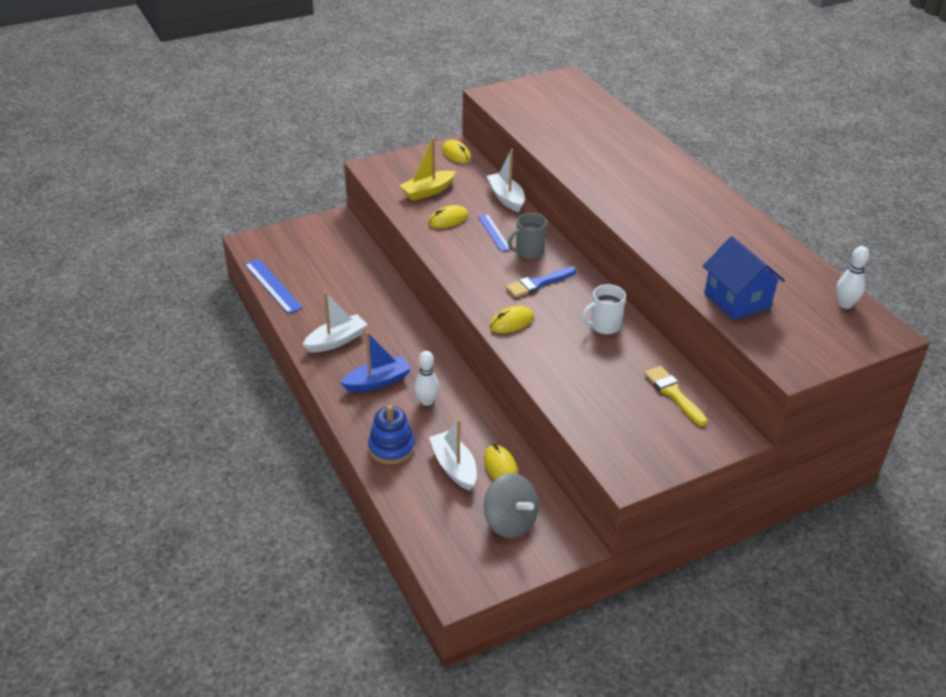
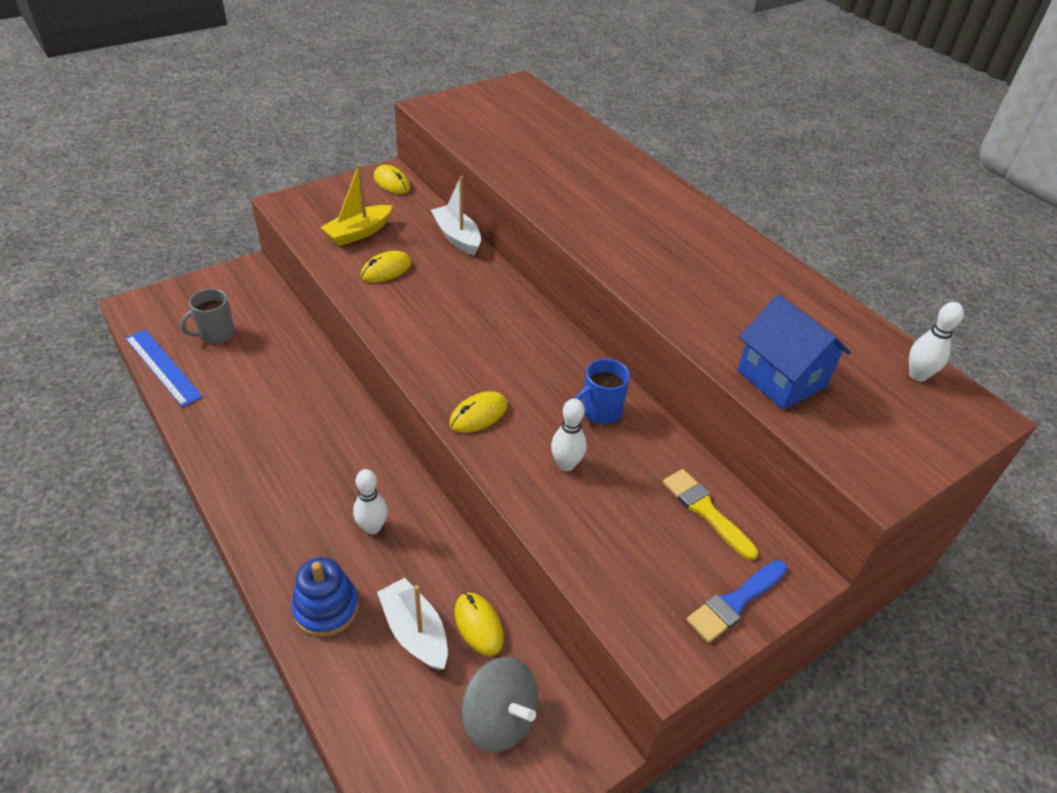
camera: 10 degrees left, 5 degrees up
(336, 341) = (248, 443): white boat -> none
(377, 382) = (304, 502): blue boat -> none
(494, 232) = (445, 285): blue ruler -> none
(528, 251) = (492, 309): grey mug -> grey mug (216, 334)
(538, 283) = (508, 354): blue brush -> blue brush (735, 602)
(573, 358) = (566, 464): none -> white bowling pin
(604, 325) = (600, 411): white mug -> blue mug

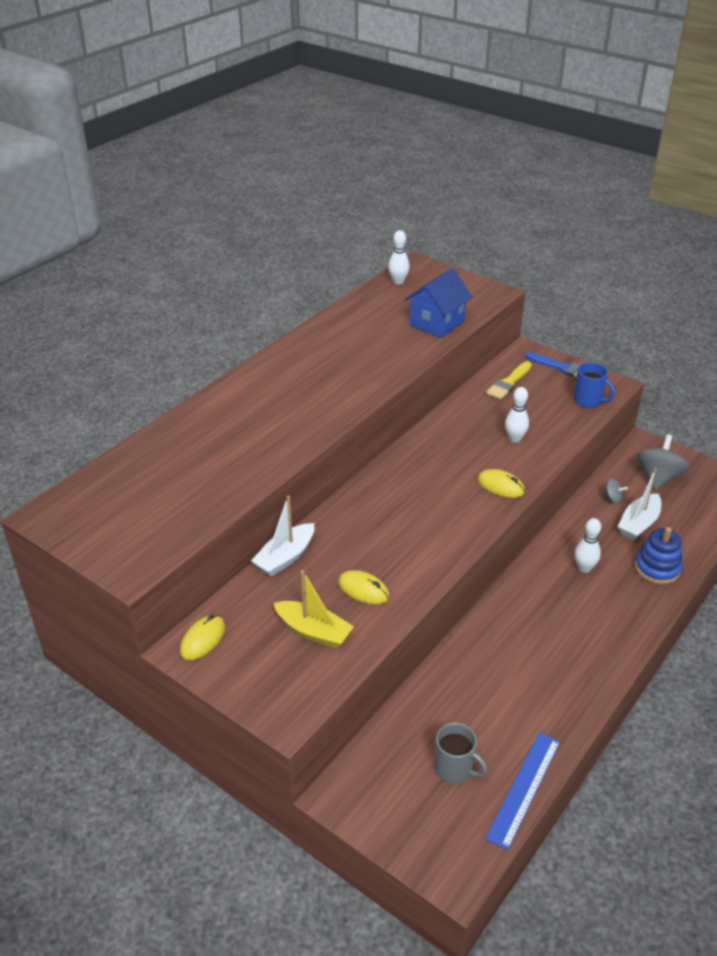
camera: 105 degrees left, 5 degrees down
(478, 625) = (612, 499): yellow mouse -> grey spinning top
(600, 411) = (457, 433): blue mug -> blue mug (588, 400)

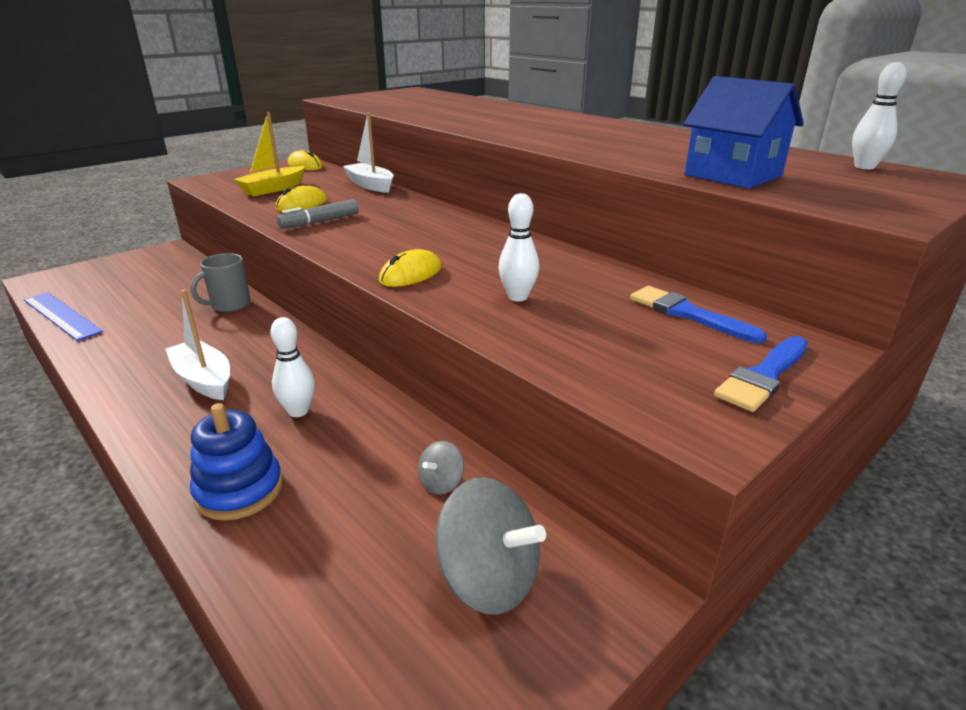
camera: 100 degrees right, 10 degrees down
(410, 561) = (320, 222): none -> grey marker
(454, 769) = (126, 289): grey mug -> grey mug (229, 305)
(508, 383) = (688, 314): yellow brush -> blue brush
(588, 400) = (633, 385): blue mug -> none
(638, 524) = (359, 500): white boat -> white boat (204, 380)

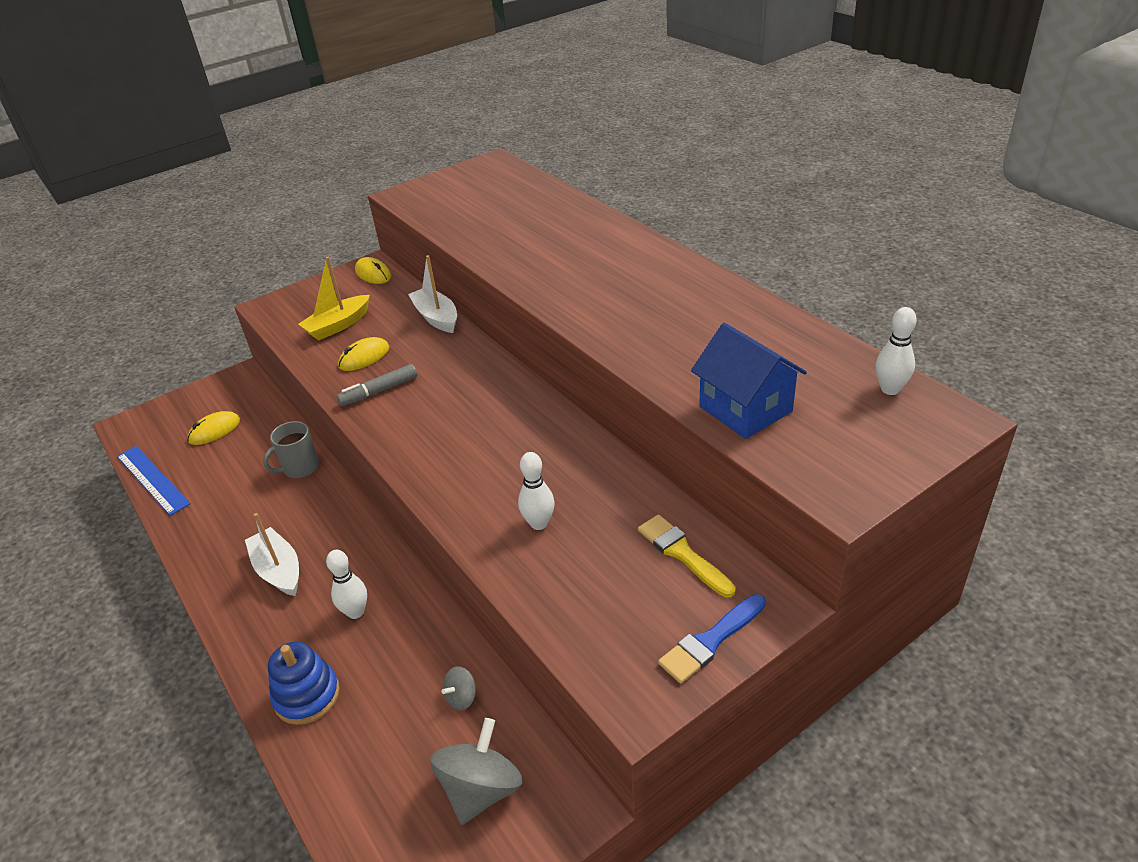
camera: 10 degrees right, 10 degrees up
(410, 274) = (451, 485): yellow mouse -> yellow mouse (214, 430)
(489, 579) = (481, 789): grey spinning top -> grey spinning top turned 105 degrees counterclockwise
(688, 314) = (682, 553): blue brush -> yellow brush

